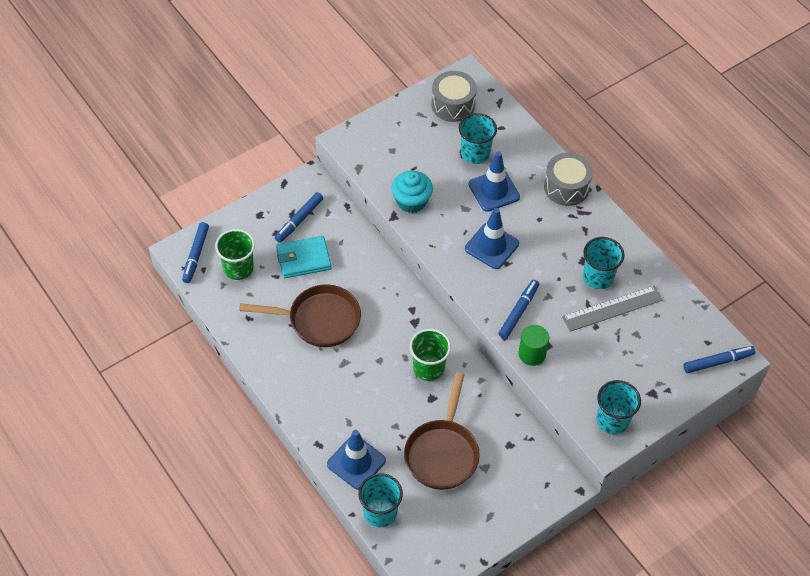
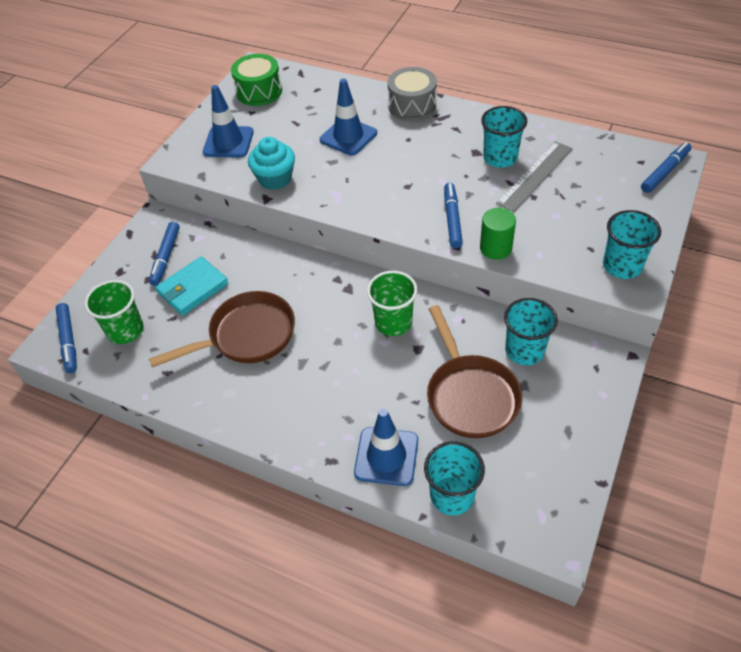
camera: 25 degrees left, 5 degrees down
(453, 104) = (259, 91): grey drum -> green drum
(475, 153) = (308, 117): turquoise cup -> turquoise cup (524, 351)
(491, 246) = (382, 179): blue traffic cone -> blue traffic cone (228, 142)

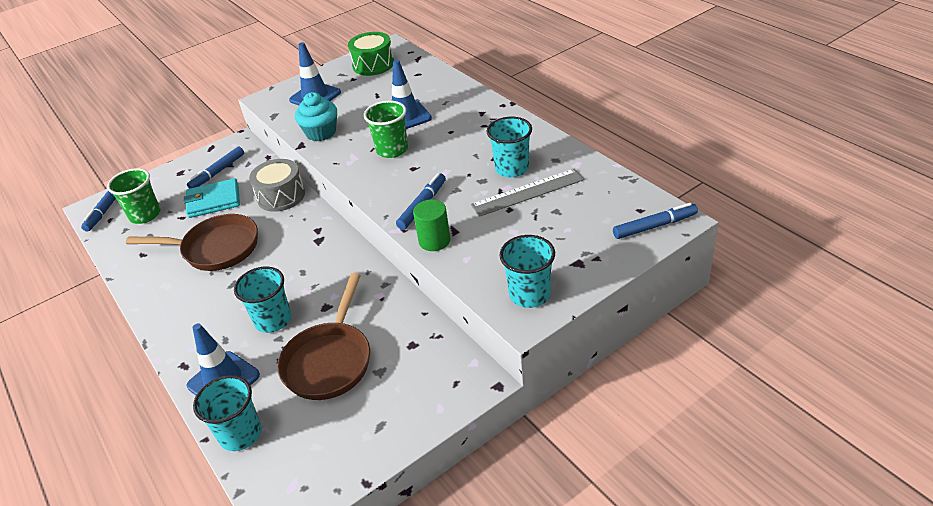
camera: 30 degrees right, 10 degrees down
(393, 322) = (327, 279): green cup -> green cup (392, 150)
(412, 106) = (479, 106): grey drum -> grey drum (281, 196)
(524, 351) = (408, 343): turquoise cup -> turquoise cup (273, 320)

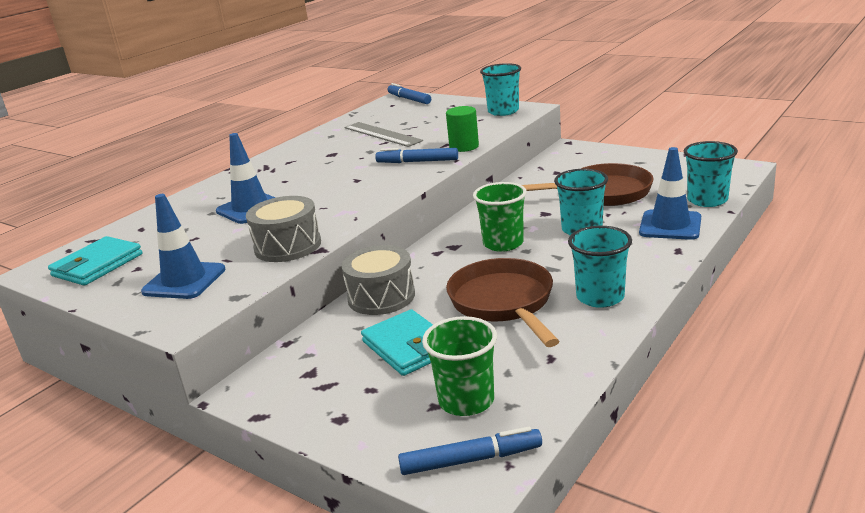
camera: 110 degrees left, 15 degrees down
(218, 172) = (334, 374): blue marker -> none
(321, 132) = (288, 246): turquoise cupcake -> grey drum
(373, 65) = (97, 265): green drum -> turquoise wallet
(392, 150) = (324, 197): green cup -> green cup (503, 243)
(512, 168) = (348, 145): turquoise cup -> turquoise cup (600, 297)

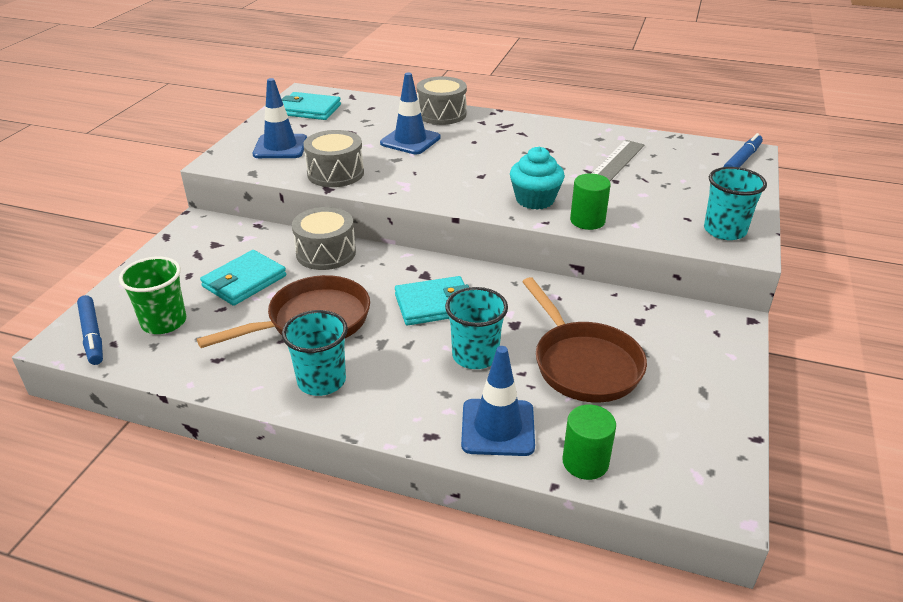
camera: 70 degrees right, 10 degrees up
(206, 193) = (441, 114): none -> grey drum
(417, 162) = (535, 200): blue marker -> turquoise cupcake
(503, 243) = (434, 304): green cup -> turquoise wallet
(707, 200) = (585, 462): turquoise cup -> green cylinder

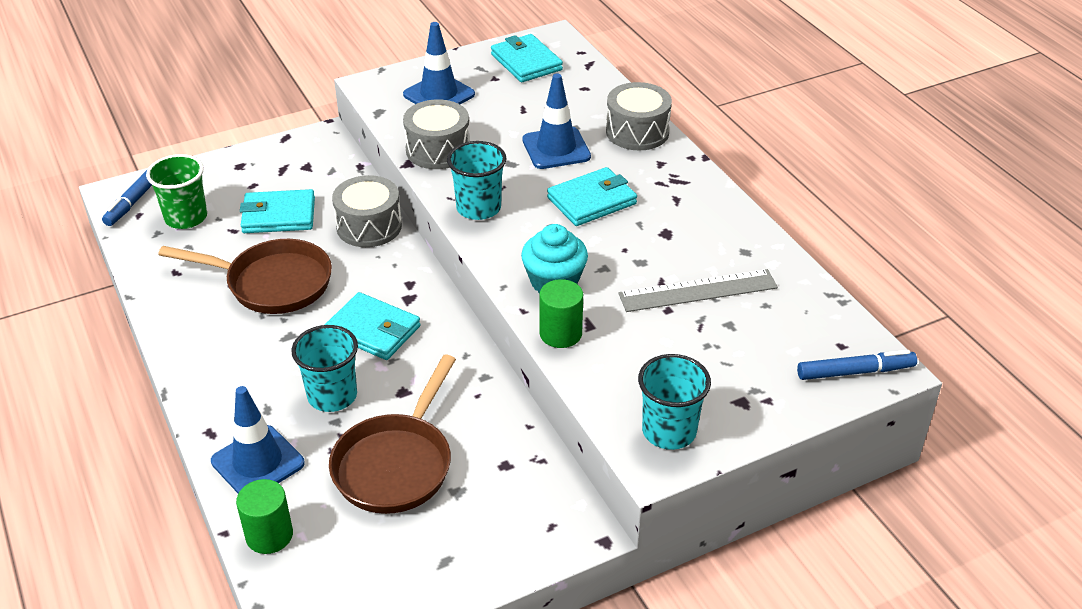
camera: 45 degrees right, 5 degrees up
(321, 381) = (209, 337): turquoise cup -> turquoise cup (478, 208)
(479, 154) = (592, 201): none -> turquoise wallet

